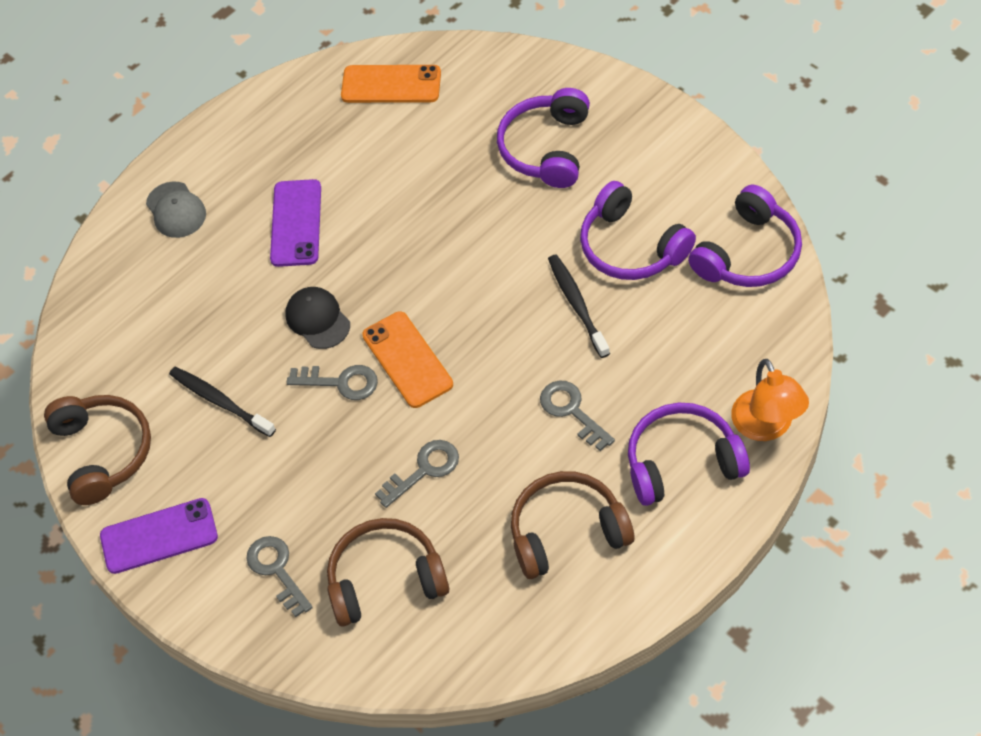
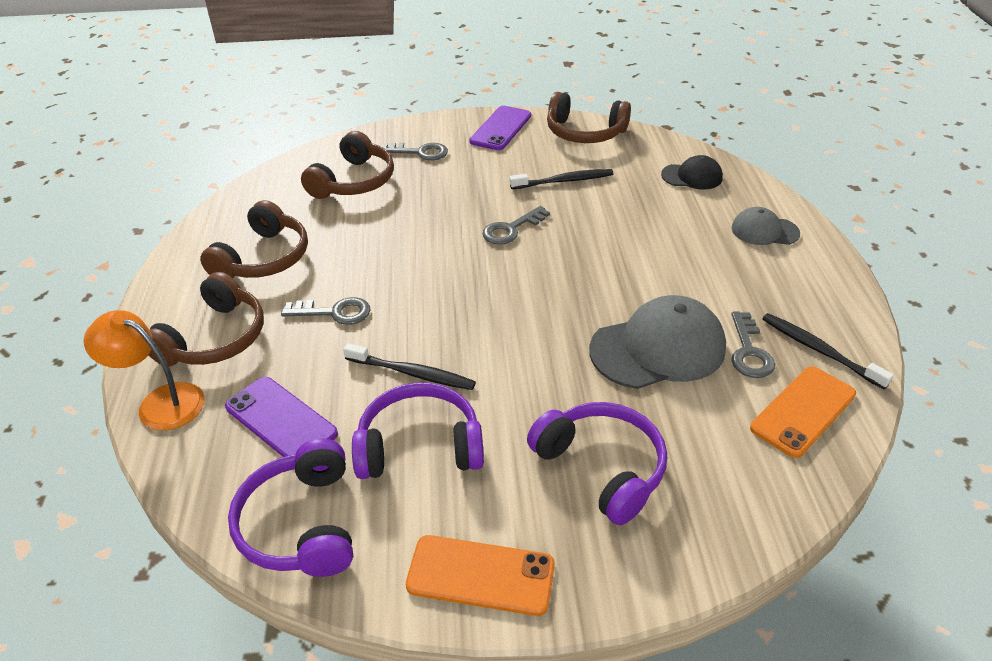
camera: 125 degrees right, 15 degrees down
(296, 223) = (685, 276): purple phone -> purple phone (281, 420)
(315, 105) = (819, 350): none -> black toothbrush
(317, 319) = (578, 244): black cap -> black cap (692, 176)
(403, 188) = (658, 348): none -> grey cap
(407, 360) = (488, 264): orange phone -> orange phone (480, 575)
(424, 470) = (396, 228): grey key -> grey key (749, 351)
(682, 463) = (214, 338): purple headphones -> brown headphones

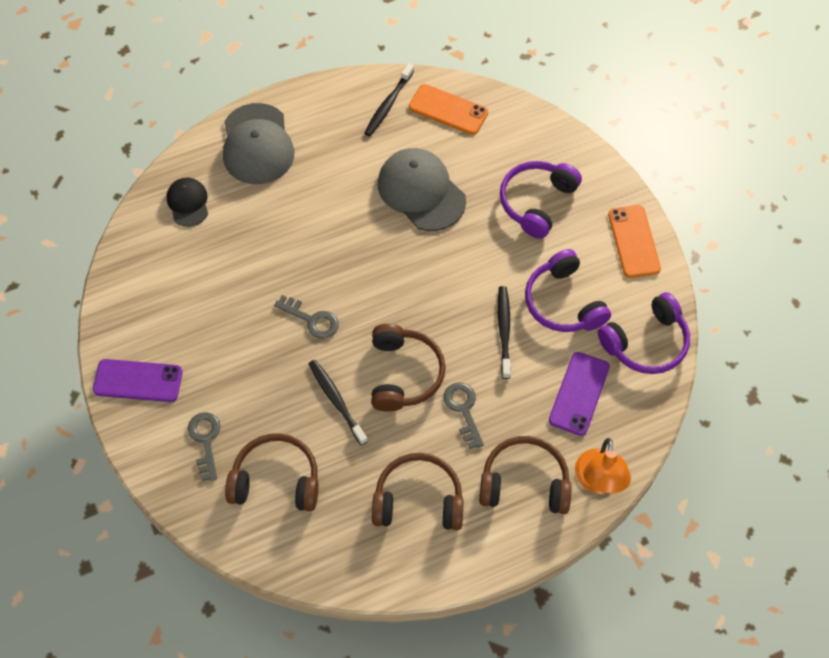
camera: 110 degrees left, 20 degrees up
(564, 181) = (223, 299): black toothbrush -> black toothbrush (336, 401)
(584, 132) = (128, 303): brown headphones -> brown headphones (403, 374)
(749, 351) = (404, 141): grey key -> none
(764, 231) = (257, 144): grey cap -> grey cap, size x1.79

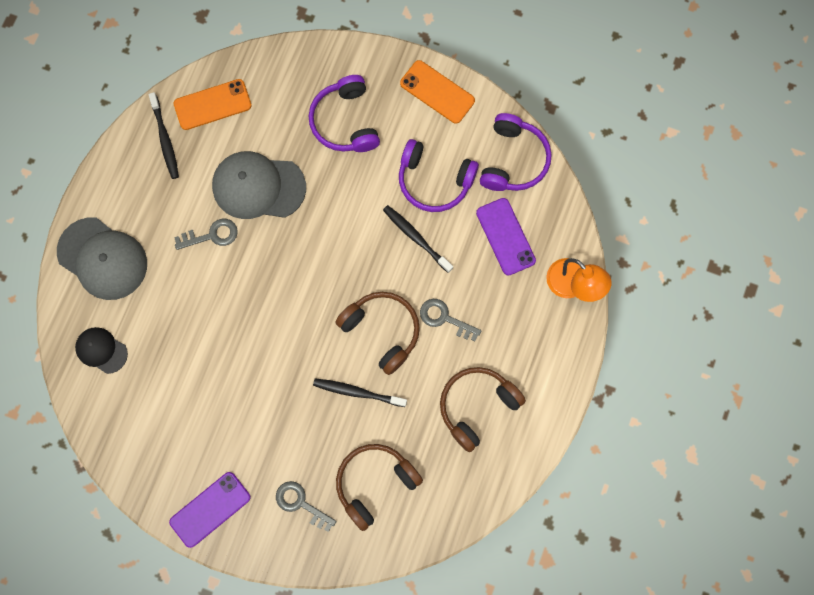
camera: 45 degrees left, 15 degrees up
(312, 319) = (282, 352): grey key -> grey key (212, 235)
(524, 483) = (530, 330): brown headphones -> none

